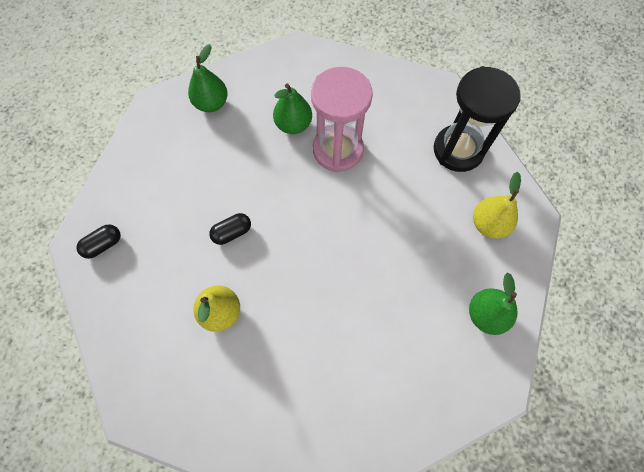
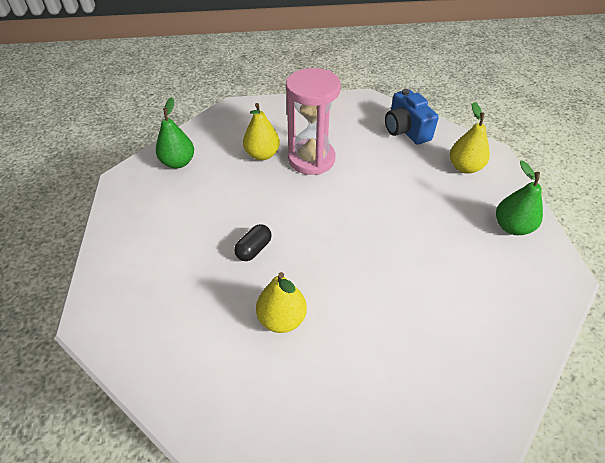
camera: 25 degrees left, 20 degrees down
(103, 244) = (122, 309): black capsule -> none
(293, 125) = (262, 155): green pear -> yellow pear
(458, 150) = (406, 130): black hourglass -> blue camera

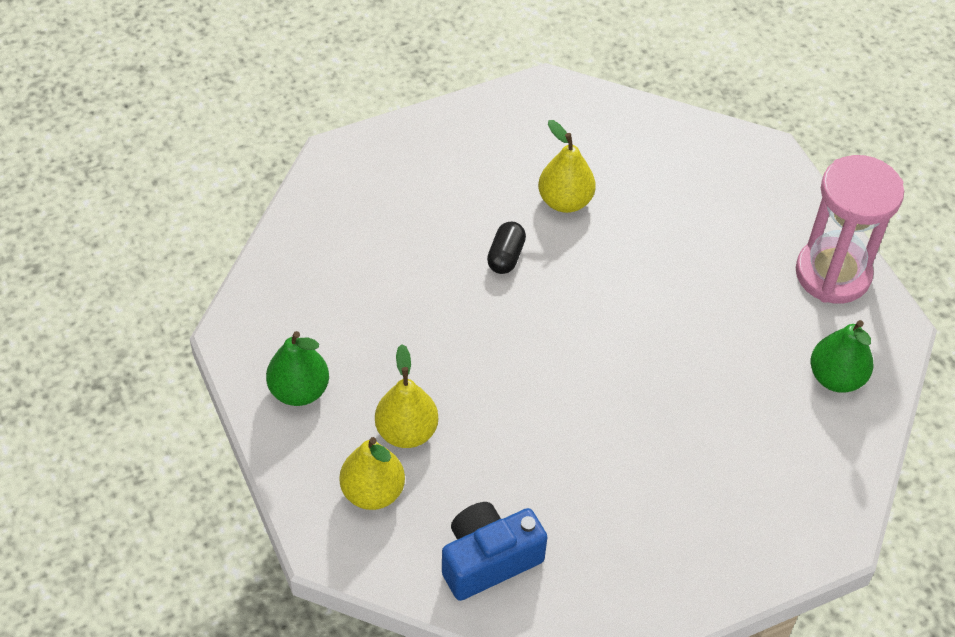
camera: 160 degrees right, 5 degrees up
(254, 249) = (639, 269): black capsule -> black capsule (505, 256)
(262, 155) = (715, 429): yellow pear -> yellow pear (406, 432)
(311, 159) = (631, 441): pink hourglass -> pink hourglass (832, 274)
(406, 130) = (488, 560): blue camera -> blue camera turned 75 degrees counterclockwise

